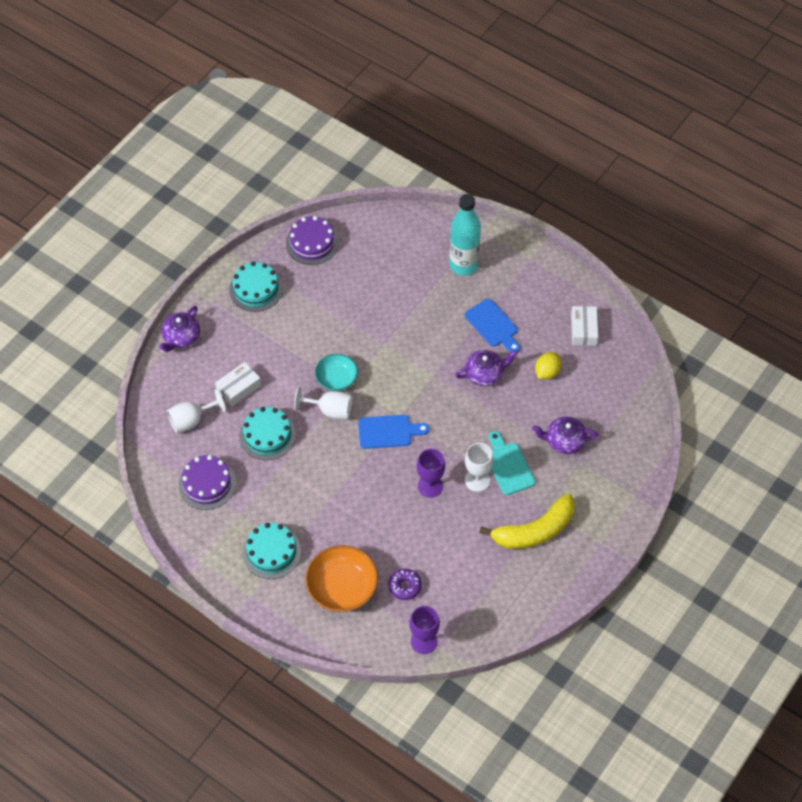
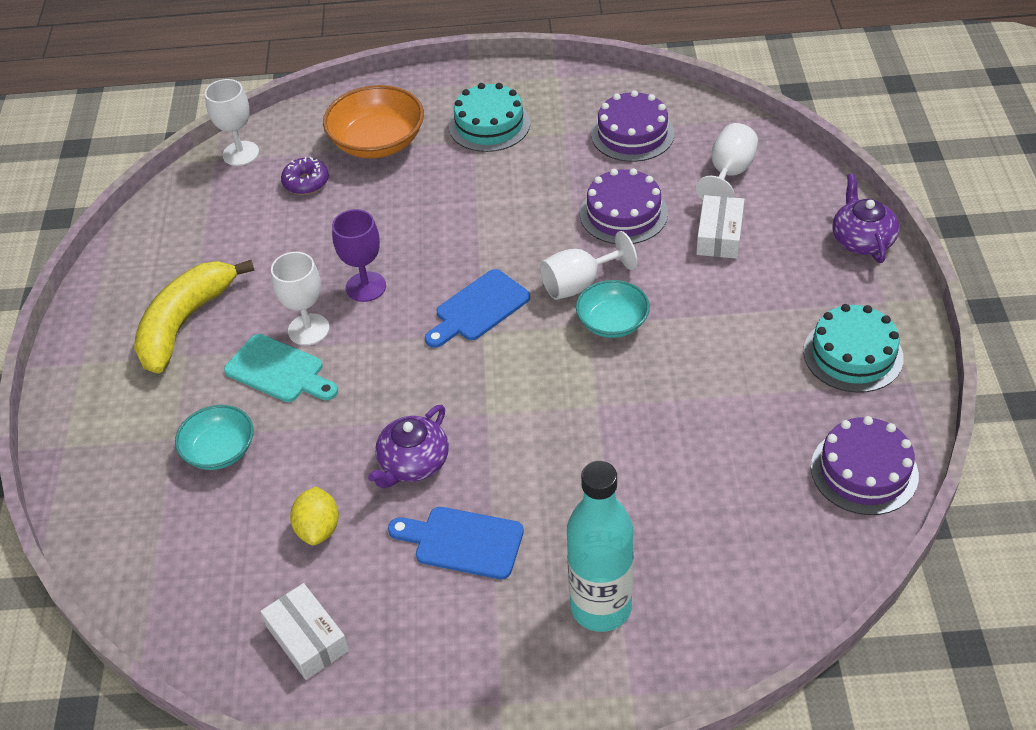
camera: 145 degrees right, 10 degrees down
(267, 435) = (623, 213): turquoise cake -> purple cake
(424, 641) = (241, 153): purple goblet -> white goblet
(564, 441) = (220, 450): purple teapot -> turquoise bowl

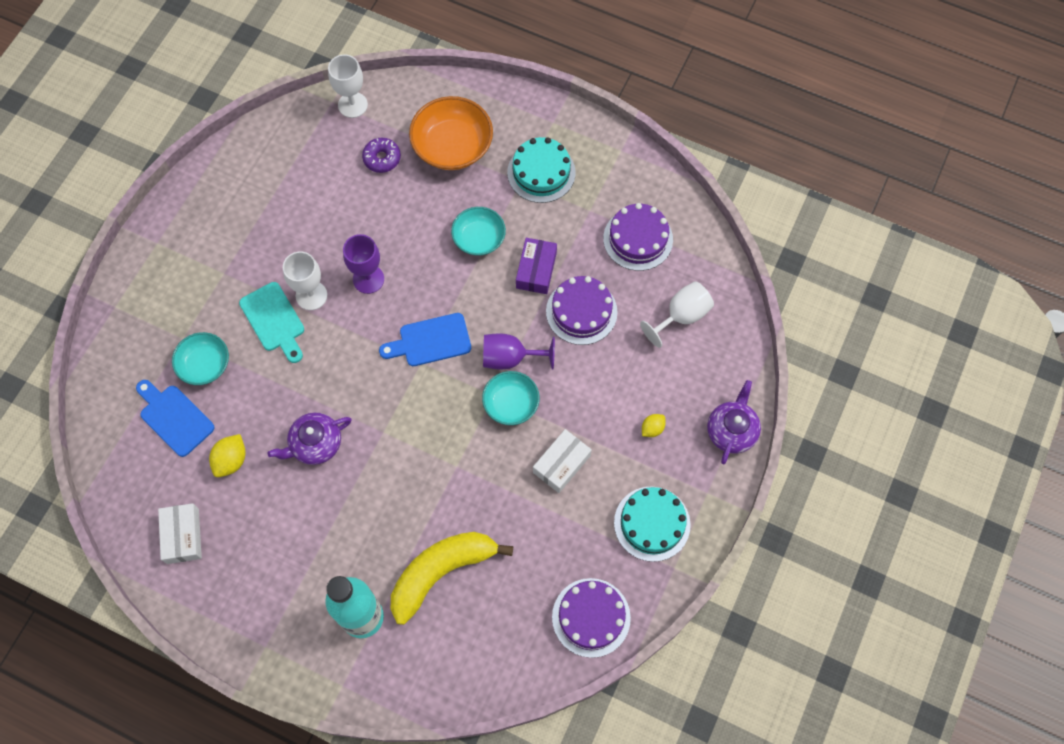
camera: 25 degrees right, 20 degrees up
(185, 323) = (237, 244): yellow banana -> yellow banana (441, 572)
(462, 542) = (310, 521): blue cutting board -> blue cutting board (174, 418)
(464, 202) = (479, 238): none -> turquoise bowl
(547, 201) = (536, 270): none -> purple box
(579, 284) = (510, 358): white goblet -> purple goblet
(719, 235) = (634, 369): white box -> white box (561, 464)
(781, 275) = (652, 428): none -> yellow lemon

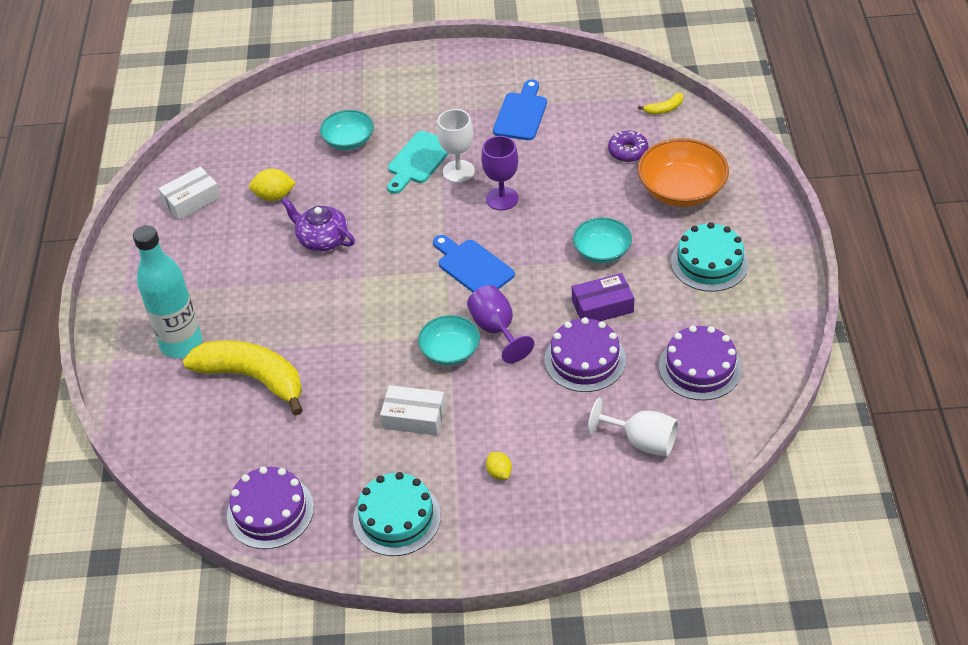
camera: 65 degrees right, 20 degrees down
(174, 418) = (290, 146): blue cutting board -> blue cutting board (521, 114)
(352, 105) = (664, 109): white goblet -> yellow banana
(652, 428) = (499, 472): yellow lemon -> yellow lemon turned 45 degrees clockwise
(731, 430) = (543, 542): purple teapot -> none

